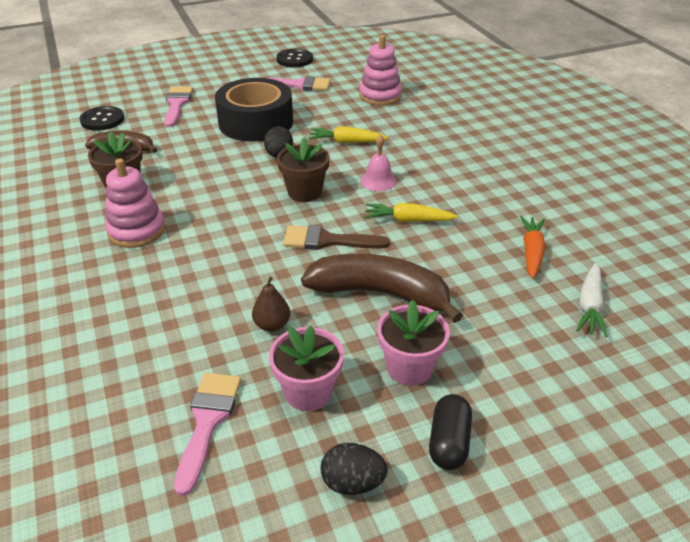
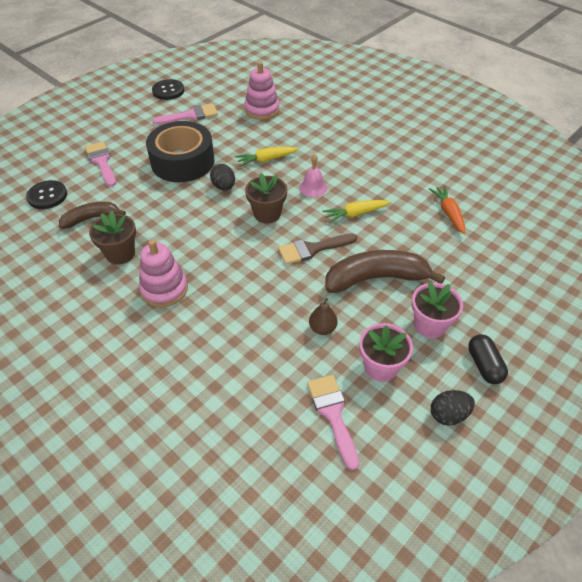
camera: 25 degrees left, 10 degrees up
(589, 306) = (505, 242): white carrot -> none

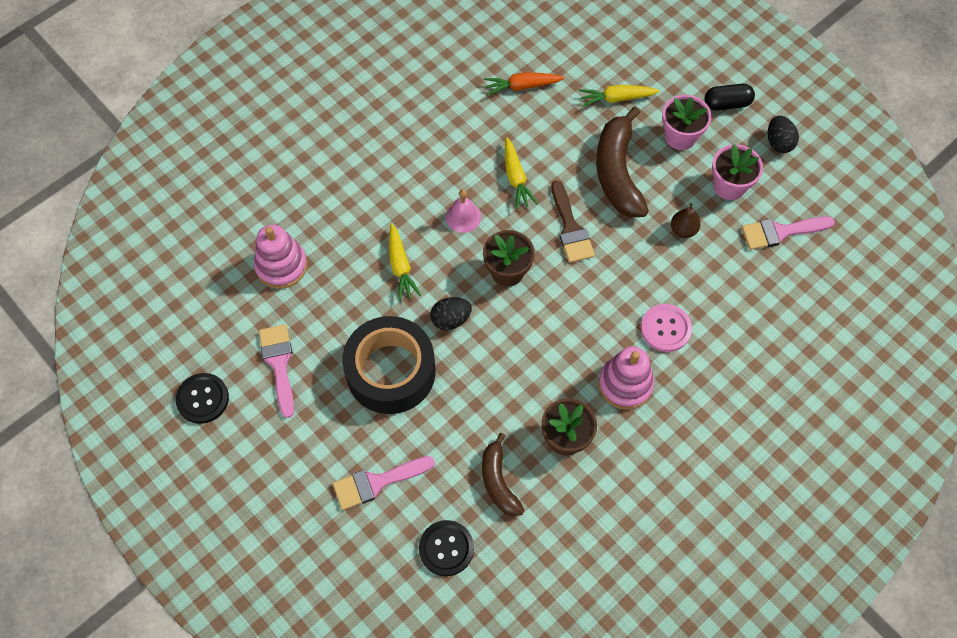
camera: 85 degrees left, 15 degrees up
(217, 316) = (665, 328): none -> pink button
(458, 275) = (616, 98): none -> yellow carrot

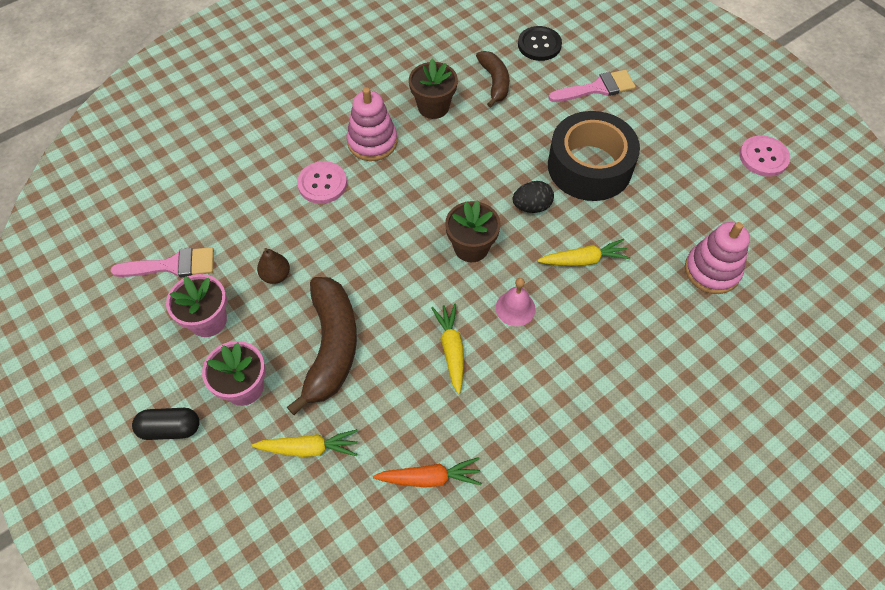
camera: 175 degrees left, 5 degrees down
(202, 399) = (763, 157): black button -> pink button
(279, 364) = (697, 180): pink brush -> none
(400, 267) = (584, 260): yellow carrot -> yellow carrot turned 90 degrees clockwise
(570, 228) = (397, 287): brown brush -> none
(778, 142) = (129, 369): black egg -> none

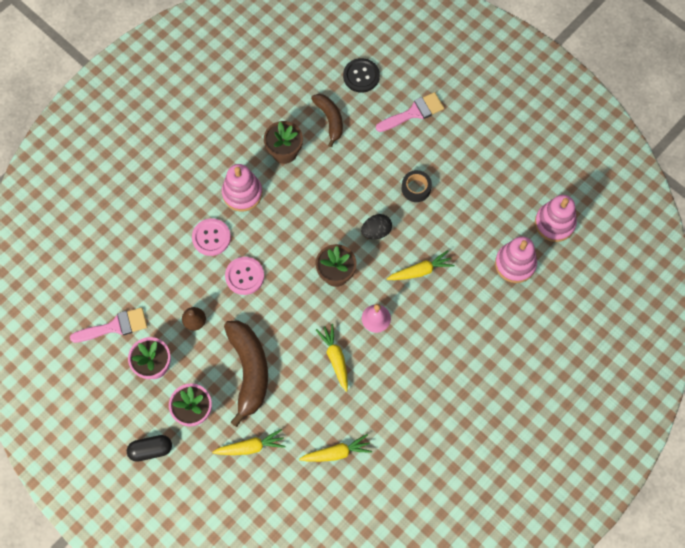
camera: 10 degrees left, 10 degrees up
(430, 478) = (337, 452): orange carrot -> yellow carrot
(589, 166) = (416, 188): black tape -> black tape, size x0.45
(763, 157) = (548, 158): pink button -> pink button (244, 276)
(768, 230) = (554, 223): none -> pink stacking toy

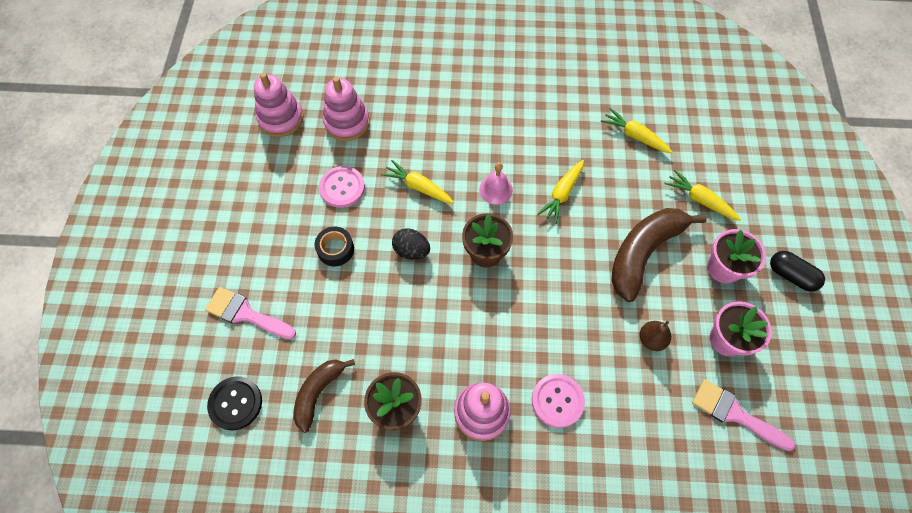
camera: 130 degrees left, 5 degrees down
(244, 276) = (564, 332): pink button -> pink button (342, 188)

